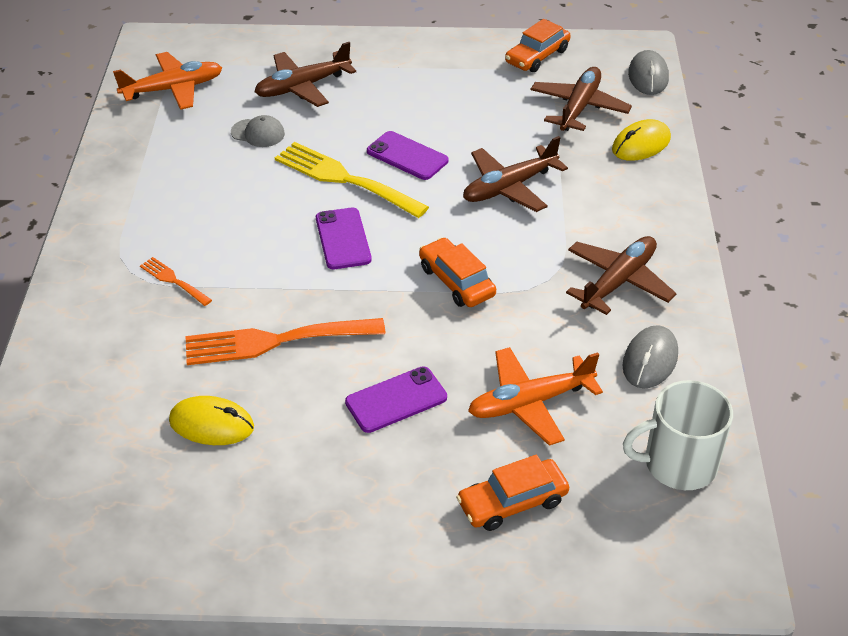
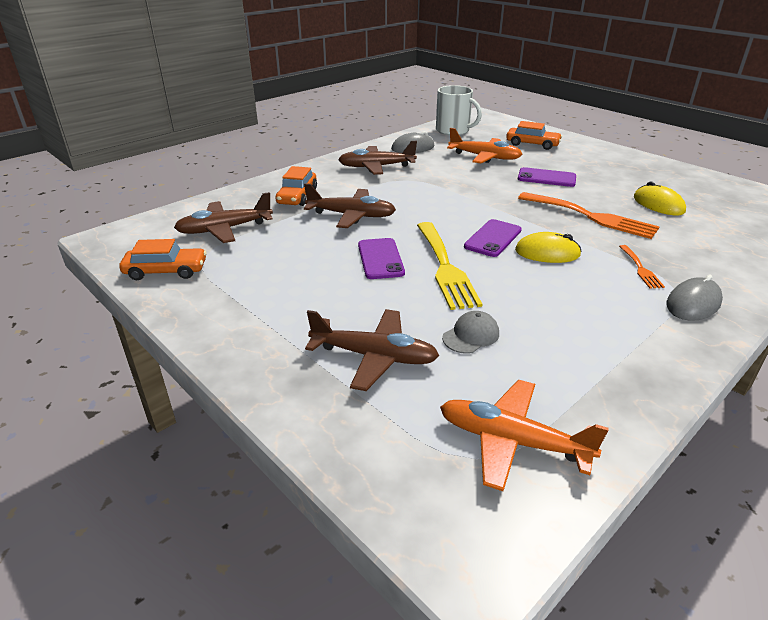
camera: 135 degrees left, 10 degrees down
(258, 133) = (471, 335): grey cap -> grey cap turned 75 degrees clockwise
(456, 281) = (454, 196): orange car -> orange car (297, 196)
(641, 144) = (242, 199): yellow mouse -> yellow mouse (547, 253)
(648, 76) = (148, 223): grey mouse -> grey mouse (693, 303)

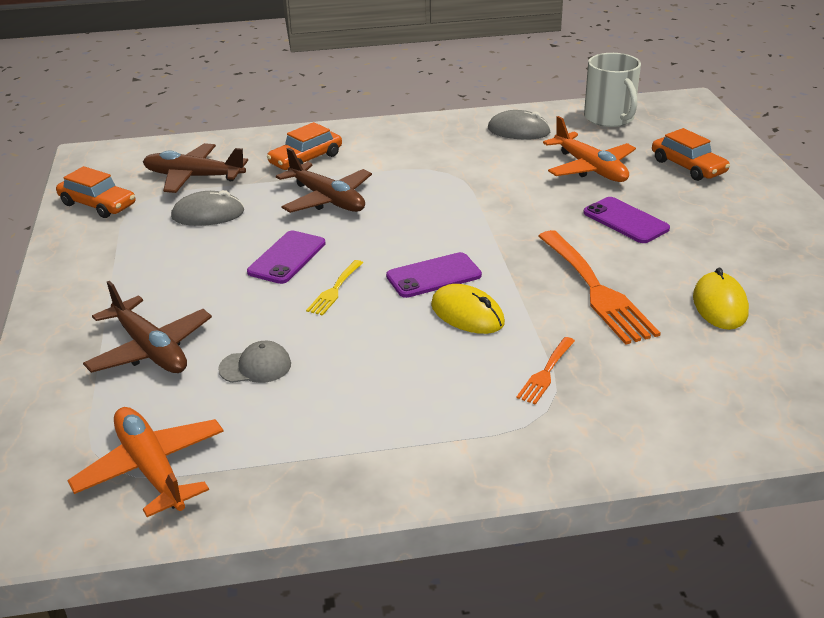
camera: 35 degrees right, 0 degrees up
(376, 167) = (437, 146): brown plane -> none
(445, 267) = (334, 290): yellow fork -> yellow fork, size x0.49
(693, 303) = (538, 435): grey mouse -> grey mouse (208, 214)

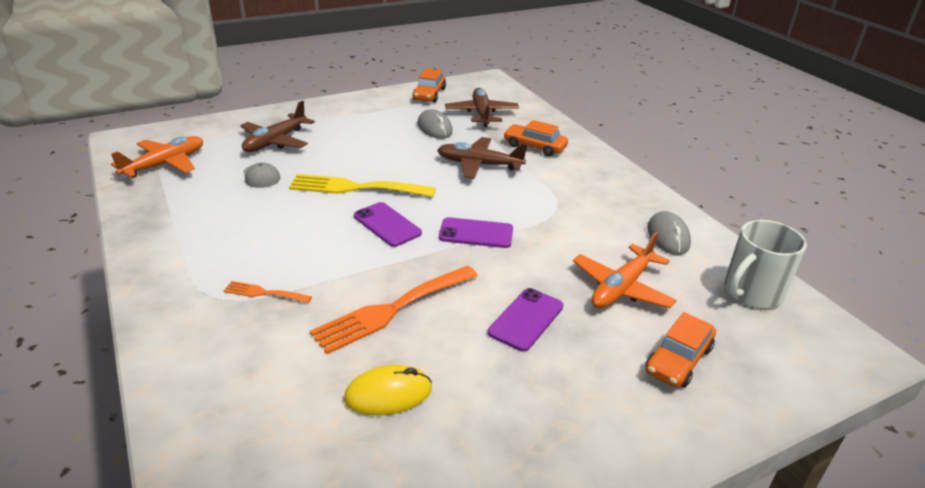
camera: 70 degrees right, 0 degrees up
(287, 257) = (391, 164): purple phone -> purple phone (476, 233)
(327, 199) = (479, 165): brown plane -> brown plane turned 75 degrees clockwise
(334, 290) = (355, 188): yellow fork -> yellow fork, size x2.04
(467, 314) = (338, 246): yellow mouse -> none

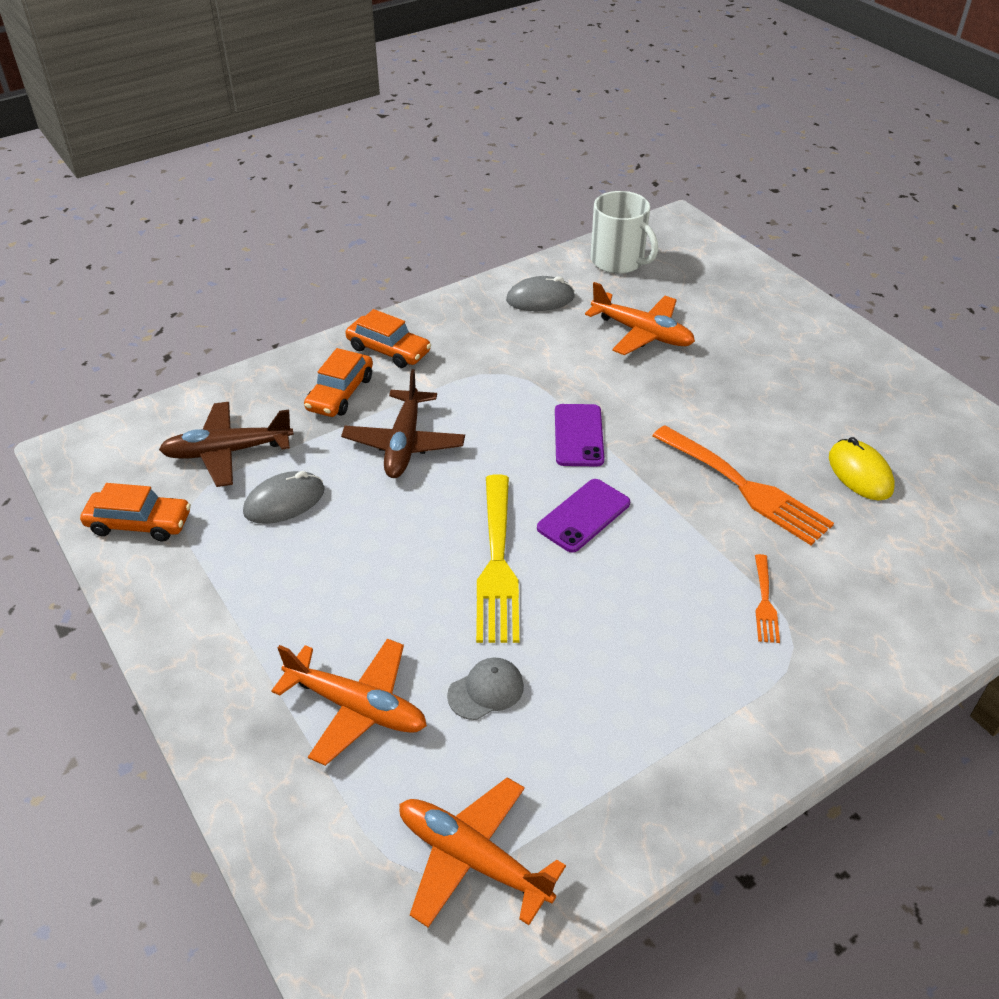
camera: 95 degrees left, 10 degrees up
(275, 142) = (357, 707): brown plane -> orange plane
(526, 319) = (717, 393): purple phone -> none
(678, 360) = (730, 308): orange car -> orange car (388, 350)

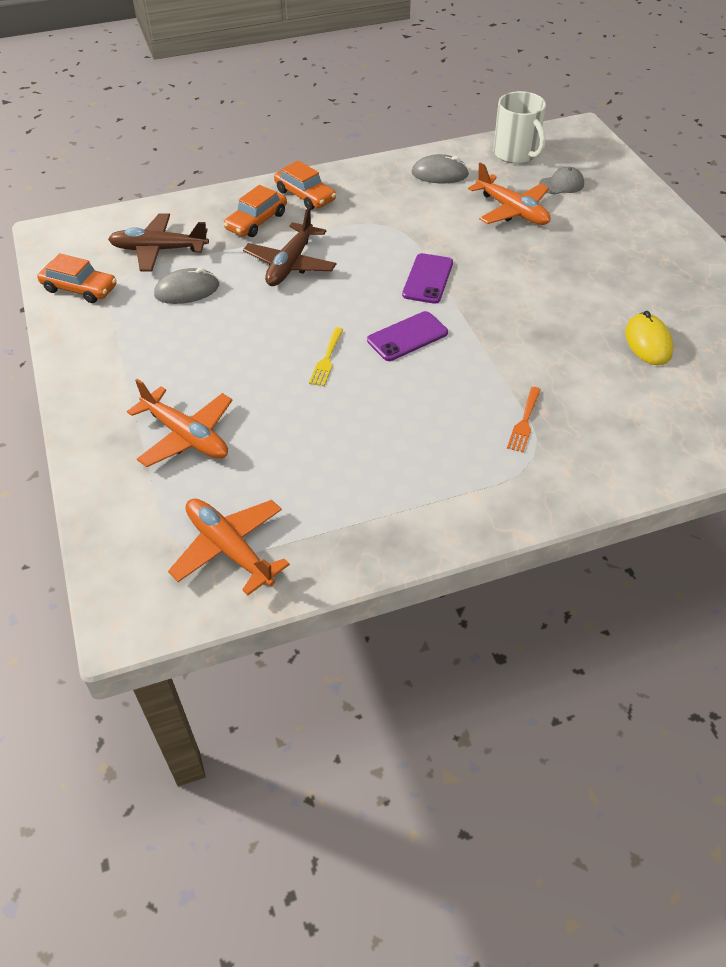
camera: 15 degrees right, 5 degrees up
(486, 690) = (283, 443): grey cap -> grey cap (561, 184)
(497, 564) = (326, 359): yellow fork -> yellow fork, size x0.49
(745, 487) = (546, 337): orange fork -> none

